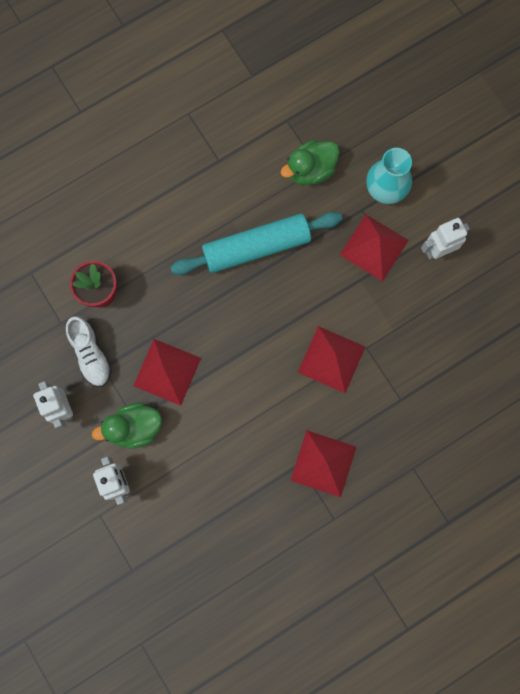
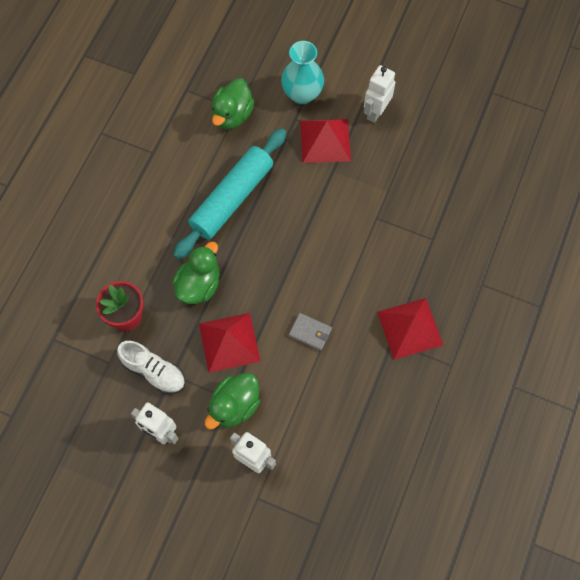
camera: 35 degrees left, 10 degrees down
(177, 305) = (199, 285): none -> green duck
(238, 409) = (310, 332): none -> grey wallet
(331, 359) = (356, 244): red pyramid -> none

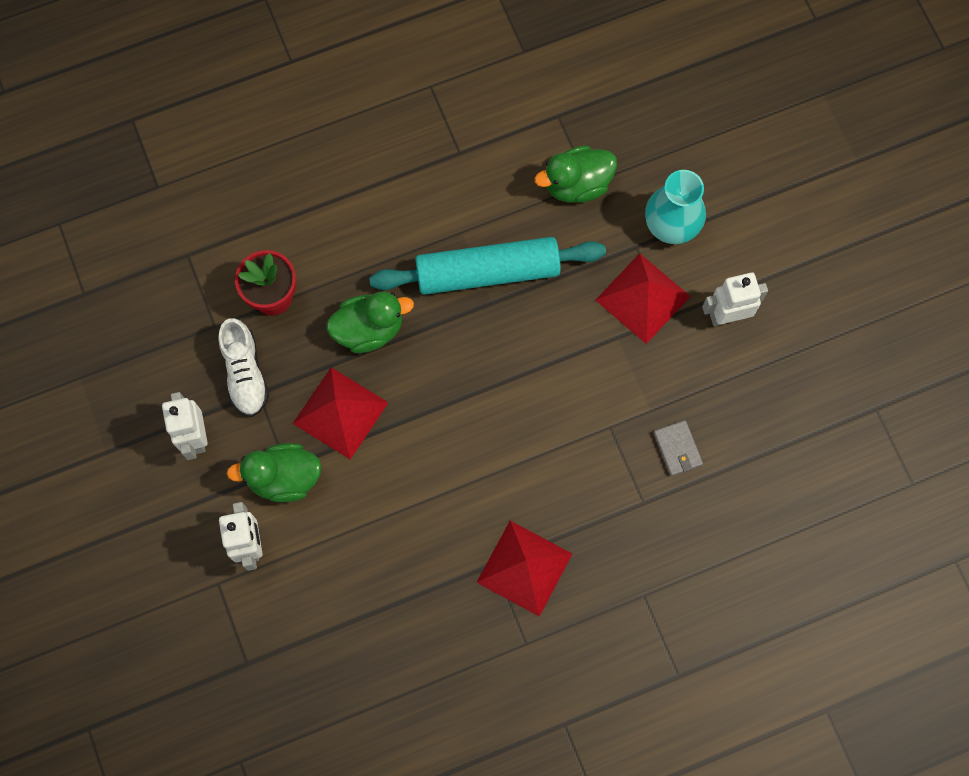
camera: 45 degrees right, 5 degrees up
(310, 332) = (425, 477): grey wallet -> grey wallet (677, 449)

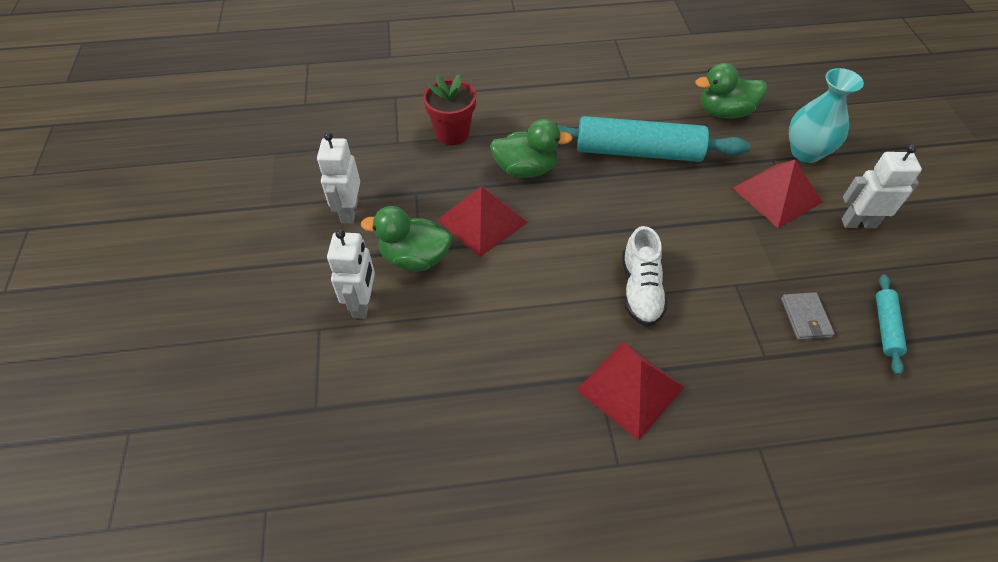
camera: 15 degrees right, 20 degrees down
(245, 373) = (410, 177): white shoe -> white shoe (640, 289)
(752, 440) = (885, 327): none -> turquoise rolling pin

